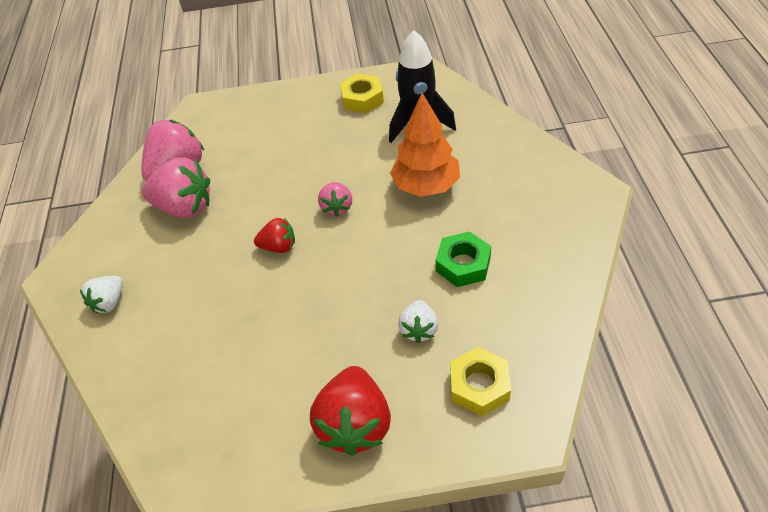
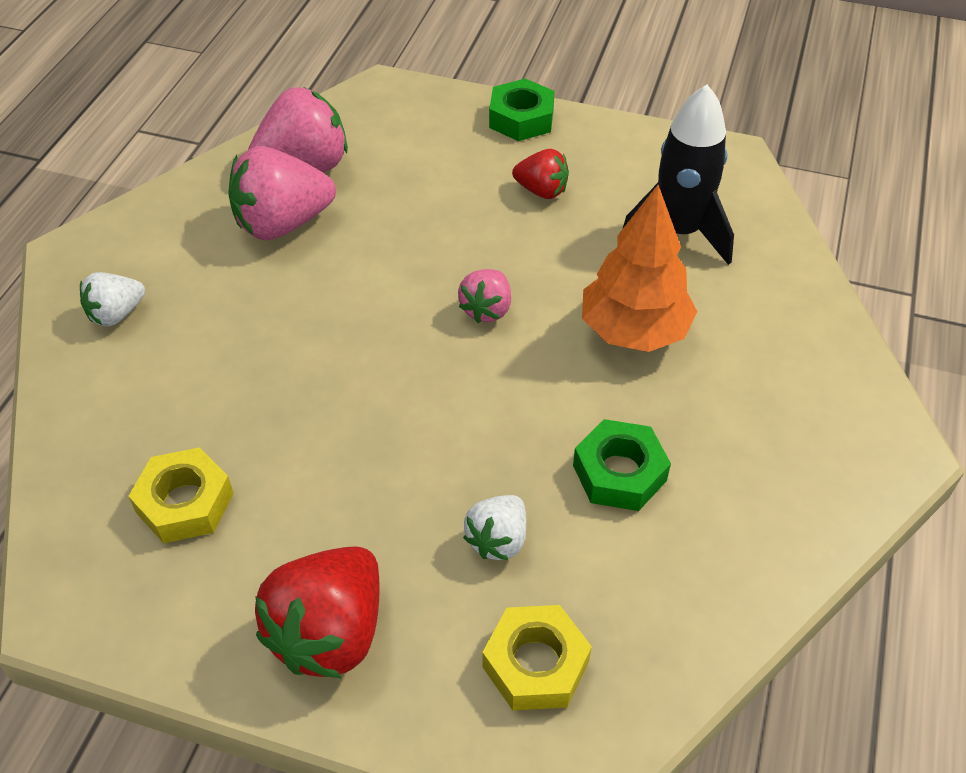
camera: 20 degrees right, 0 degrees up
(185, 207) = (283, 224): pink strawberry -> pink strawberry turned 120 degrees clockwise
(279, 247) = (374, 332): red strawberry -> red strawberry (541, 191)
(293, 94) = (521, 118): none -> green nut
(362, 99) = (617, 162): yellow nut -> yellow nut (185, 503)

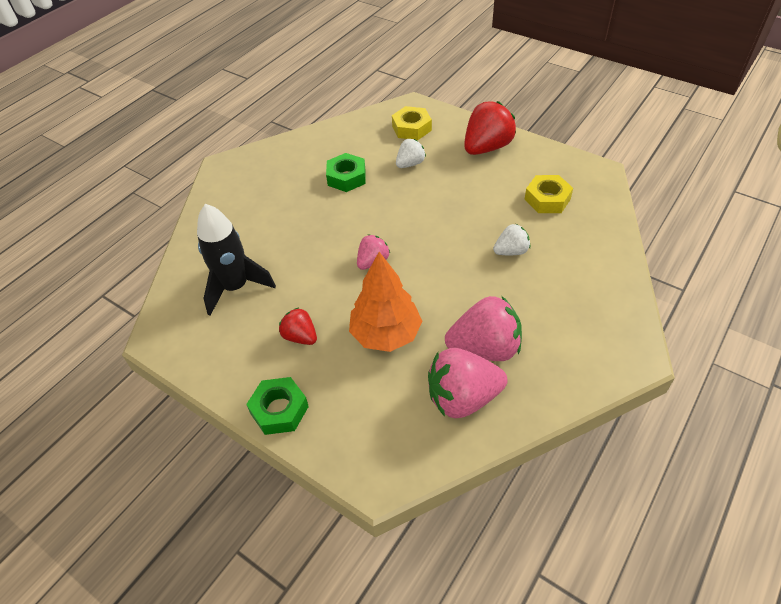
camera: 160 degrees left, 0 degrees up
(116, 314) = (595, 302): white strawberry -> white strawberry (511, 251)
(634, 331) = (300, 235): orange tree -> orange tree (385, 334)

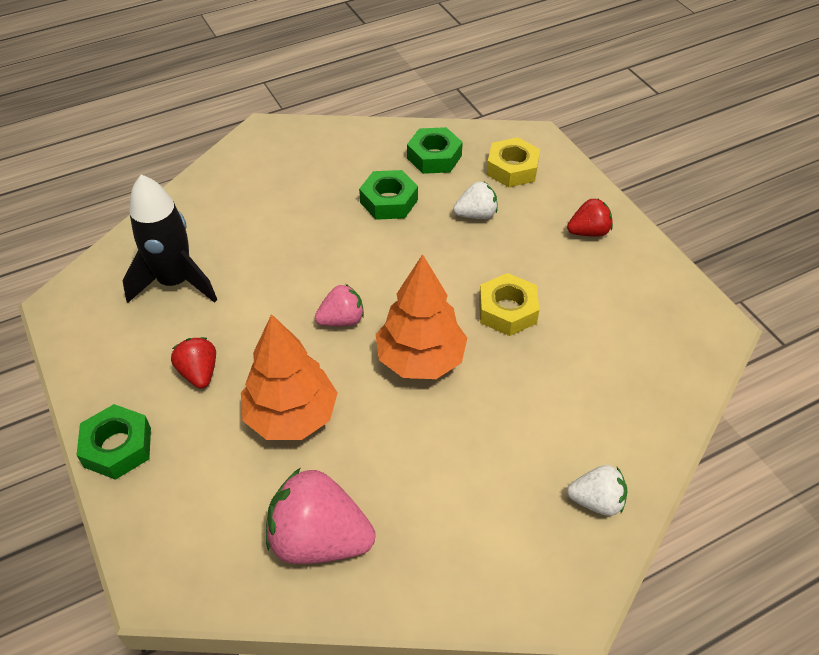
camera: 25 degrees right, 0 degrees up
(355, 139) = (434, 157): none -> green nut
(442, 263) = (420, 359): none -> orange tree
(484, 348) = (390, 491): pink strawberry -> none
(486, 147) = (588, 232): red strawberry -> red strawberry, size x0.56
(511, 251) = (516, 383): white strawberry -> white strawberry (596, 501)
(547, 199) = (615, 334): yellow nut -> yellow nut (507, 310)

